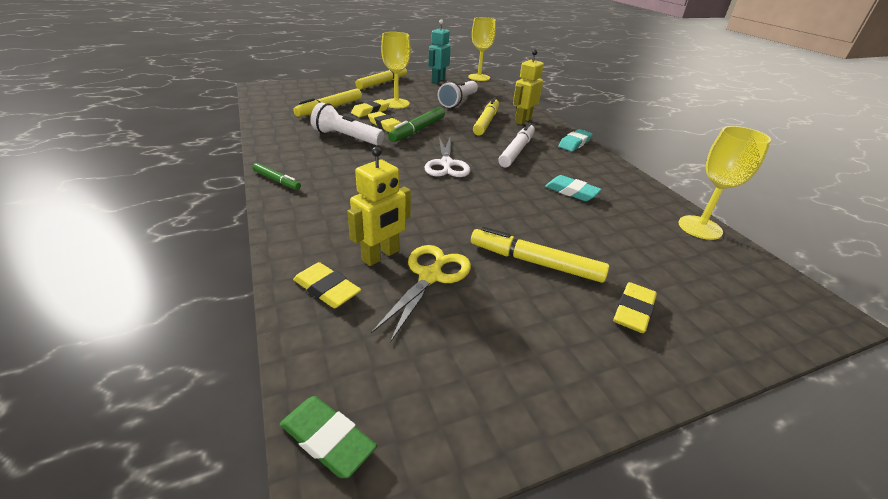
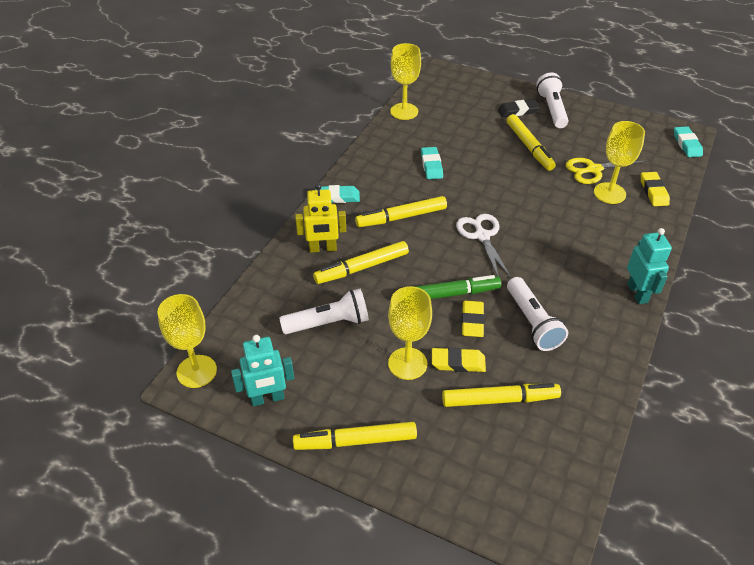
camera: 130 degrees left, 10 degrees up
(277, 180) = (637, 293): green marker -> turquoise robot
(327, 439) = (687, 144): green eraser -> turquoise eraser
(381, 256) = (609, 193): yellow robot -> yellow goblet
(446, 164) = (482, 236): white scissors -> white scissors turned 60 degrees counterclockwise
(517, 151) = (401, 217): white marker -> yellow marker
(609, 351) = (552, 109): none -> white flashlight
(633, 311) = (518, 111): yellow eraser -> black eraser

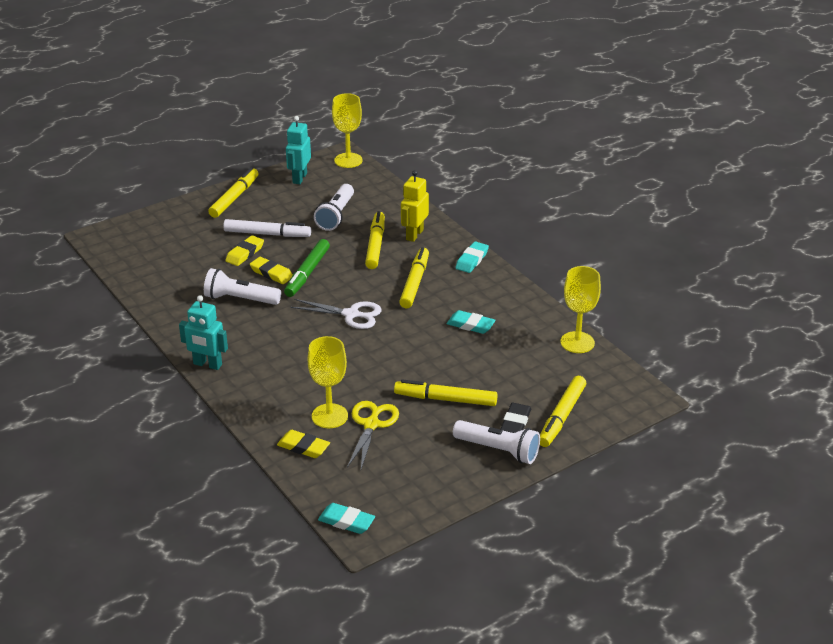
camera: 120 degrees right, 10 degrees down
(407, 363) = (267, 234): yellow goblet -> white marker
(500, 400) = (198, 258): yellow marker -> yellow marker (561, 417)

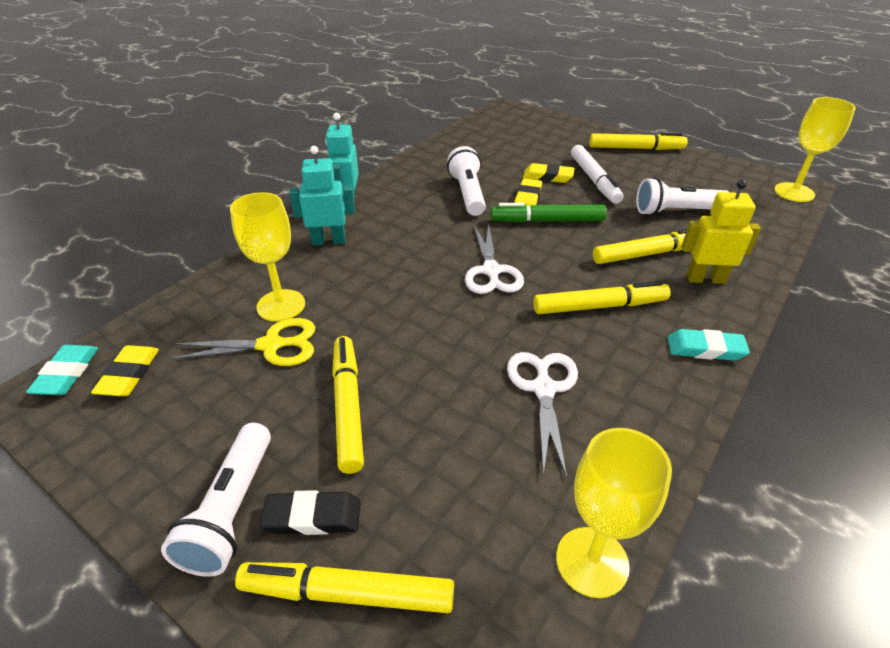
camera: 70 degrees right, 5 degrees up
(299, 178) = (717, 172): turquoise robot -> turquoise robot (329, 241)
(303, 447) = (216, 300): yellow eraser -> yellow eraser (129, 374)
(470, 325) = (543, 389): turquoise eraser -> white scissors

